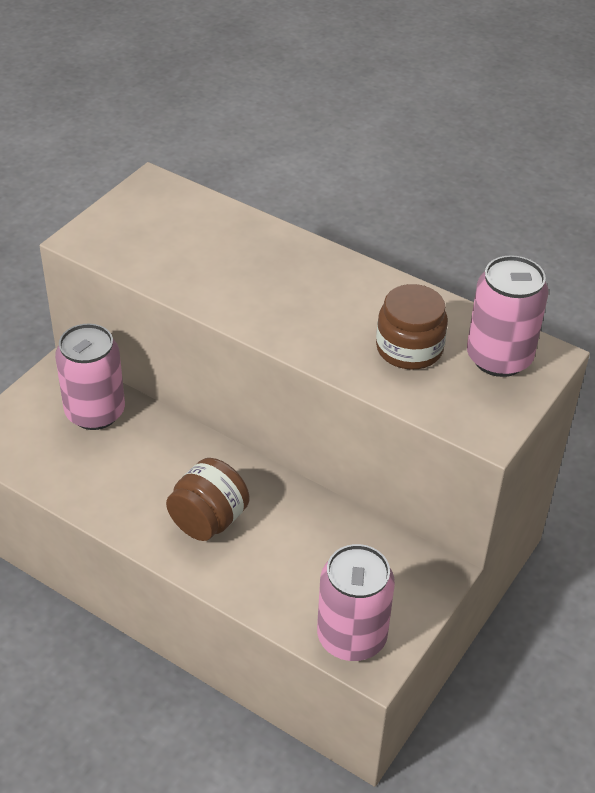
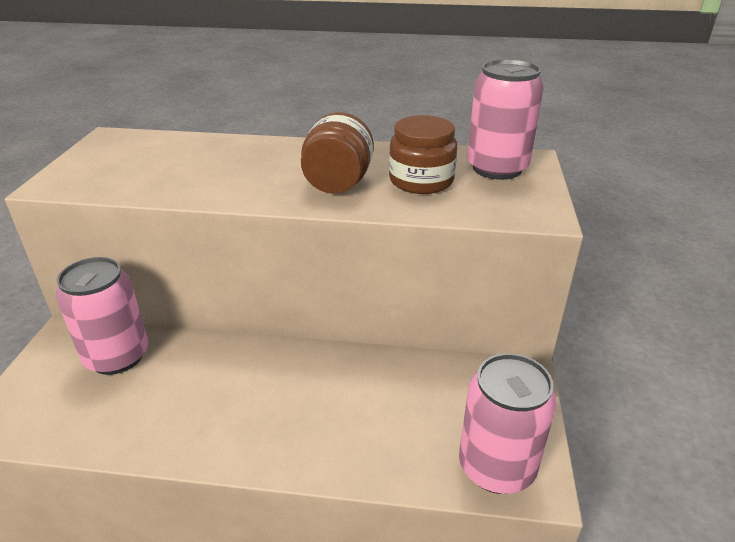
camera: 25 degrees left, 10 degrees down
(208, 520) = (285, 412): brown jar -> brown jar (338, 184)

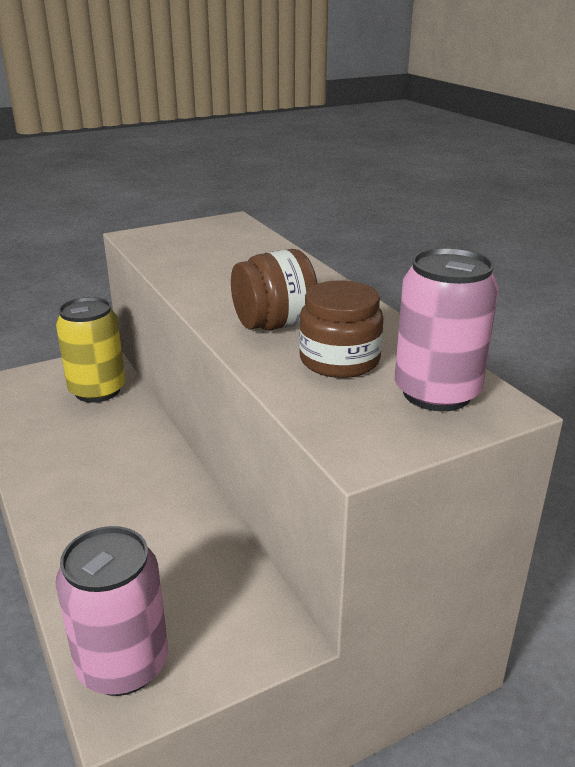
camera: 55 degrees right, 5 degrees down
(117, 356) = (97, 390): pink can -> yellow can

